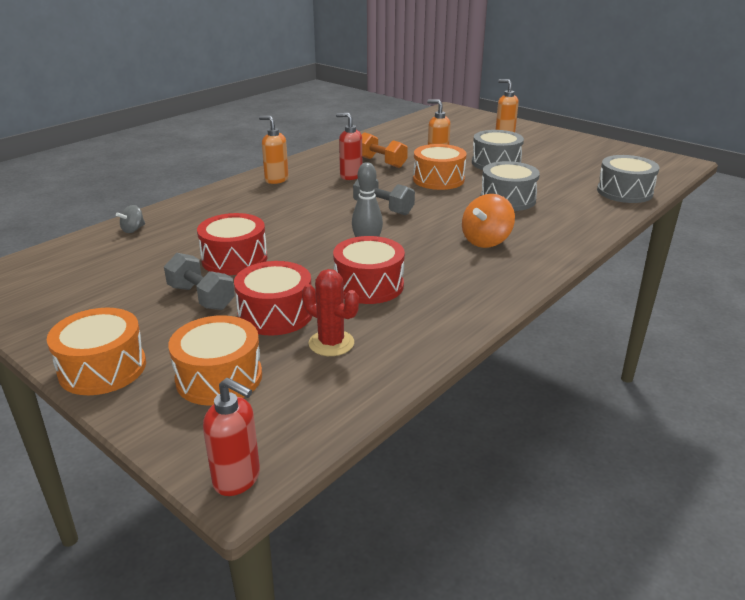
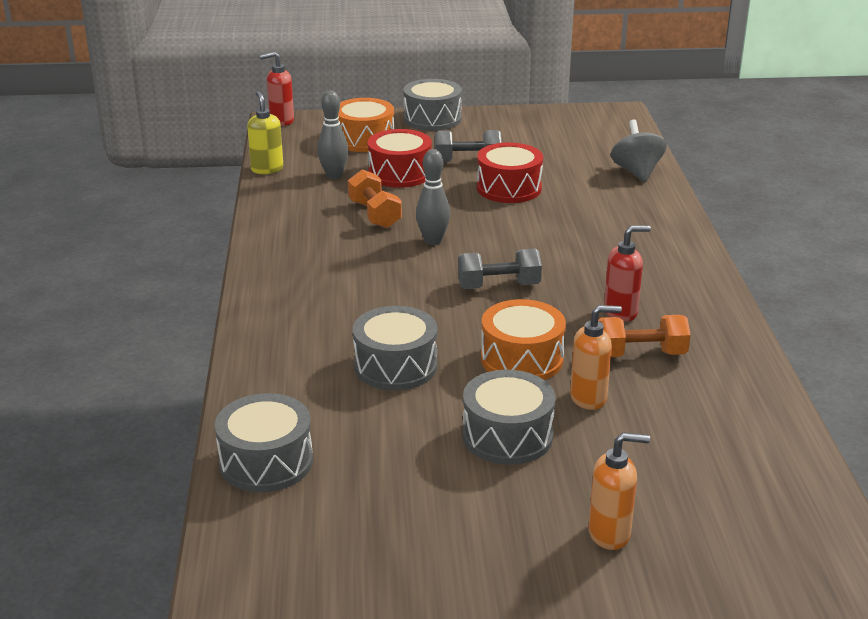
camera: 135 degrees right, 0 degrees up
(102, 368) = (432, 119): orange drum -> grey drum
(133, 230) = (636, 172): grey spinning top -> grey spinning top, size x1.84
(276, 180) = (674, 268): orange soap dispenser -> none
(331, 343) = (334, 175): red cactus -> grey bowling pin
(369, 285) = (374, 215): red drum -> orange dumbbell
(379, 390) = (267, 169): none -> yellow soap dispenser
(486, 241) = (342, 296): orange spinning top -> none

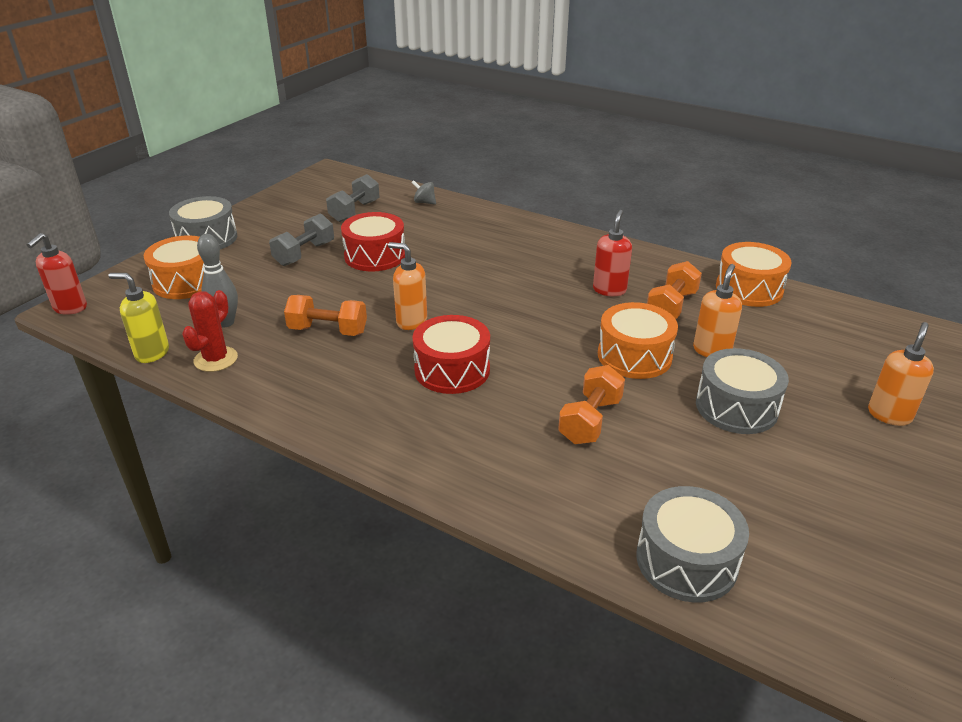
camera: 55 degrees left, 5 degrees up
(287, 192) = (216, 359): none -> red cactus
(395, 366) = (590, 420): grey drum -> orange dumbbell
(400, 173) = (275, 290): red drum -> red drum (452, 370)
(433, 241) = (411, 321): grey bowling pin -> orange soap dispenser
(498, 286) = (518, 322): grey dumbbell -> grey dumbbell (354, 211)
(636, 172) = (424, 202): grey spinning top -> grey spinning top, size x0.54
(748, 390) = (749, 289): none -> orange drum

